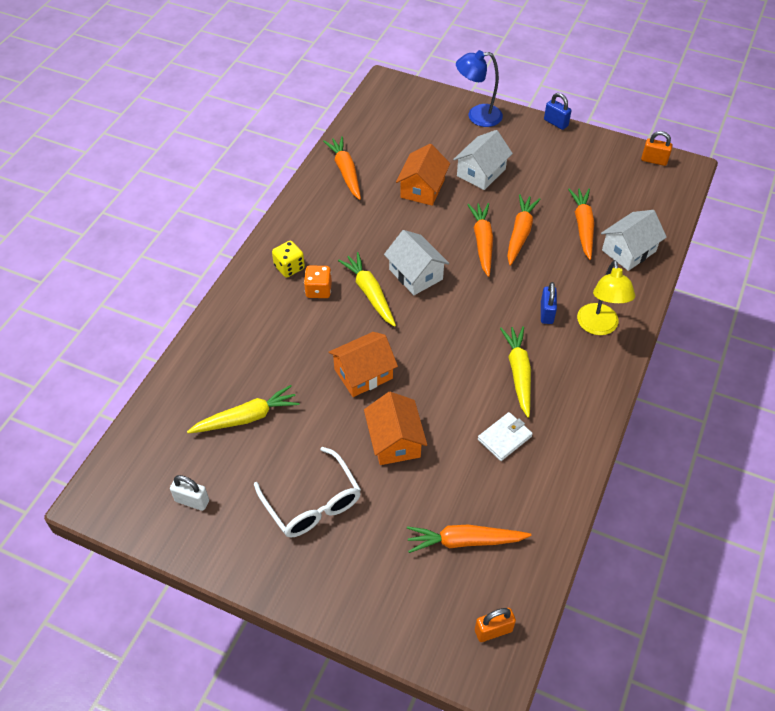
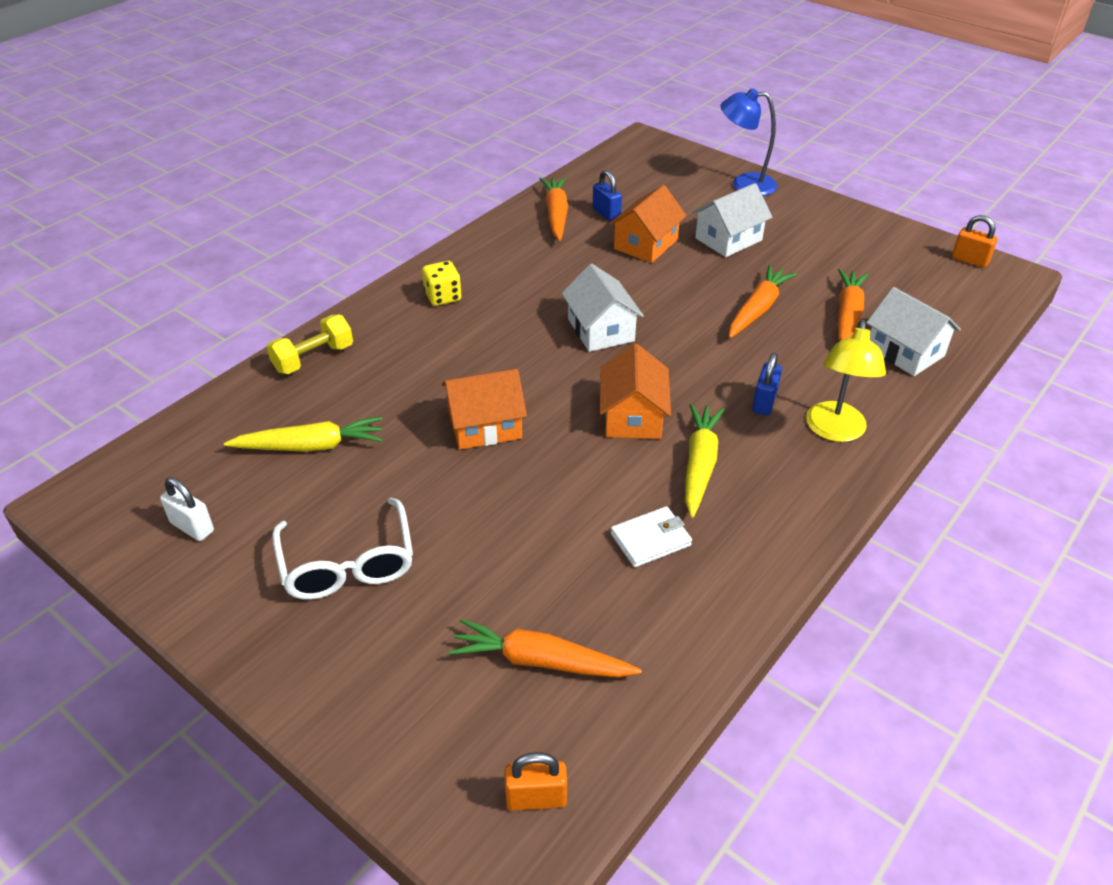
camera: 15 degrees right, 10 degrees down
(215, 343) = (313, 358): none -> yellow dumbbell
(318, 290) = (468, 326): orange dice -> none
(370, 293) = (532, 340): yellow carrot -> none
(394, 441) = (493, 512): orange house -> orange house (632, 416)
(482, 242) = (703, 311): orange carrot -> none
(556, 123) = (845, 204): blue padlock -> blue padlock (606, 214)
(628, 251) = (905, 352): white house -> white house turned 75 degrees clockwise

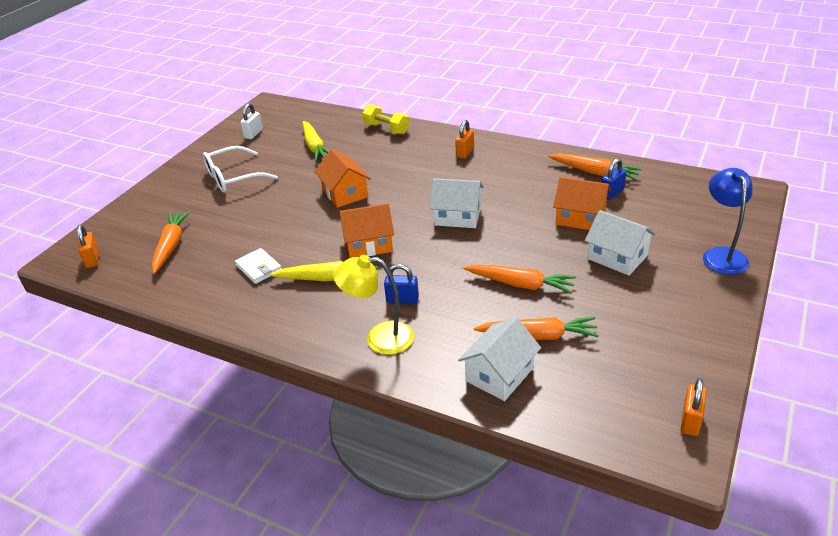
camera: 80 degrees right, 5 degrees down
(443, 297) = (465, 152): yellow dice -> orange padlock
(556, 214) = (594, 172): orange carrot -> orange carrot turned 45 degrees clockwise
(601, 330) = (457, 216): white house -> white house turned 45 degrees clockwise

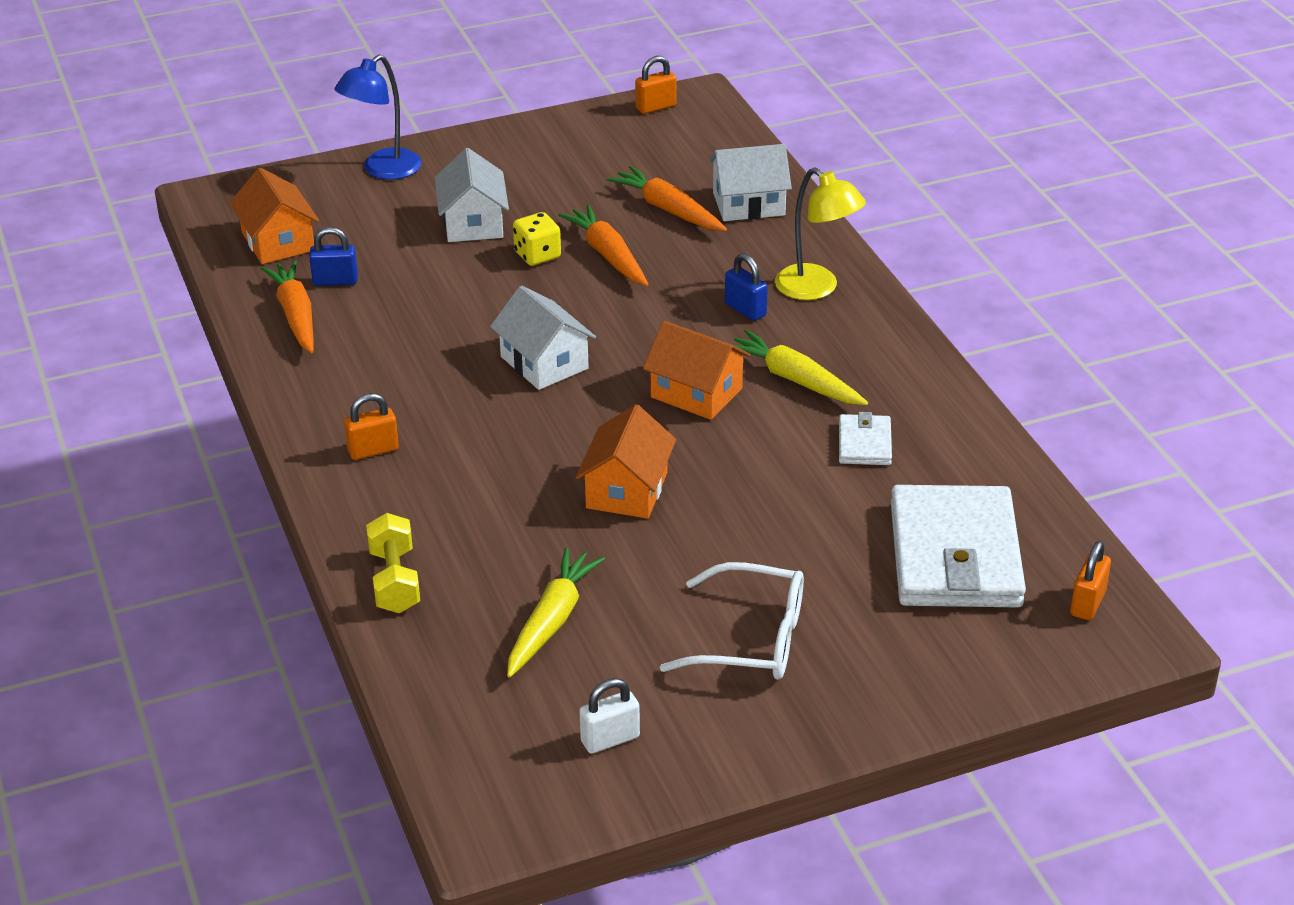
camera: 140 degrees left, 0 degrees up
(171, 246) = (955, 555): orange carrot -> white wallet
(553, 261) = (537, 255): none -> yellow dice
(580, 218) = (424, 277): orange house -> orange house (278, 241)

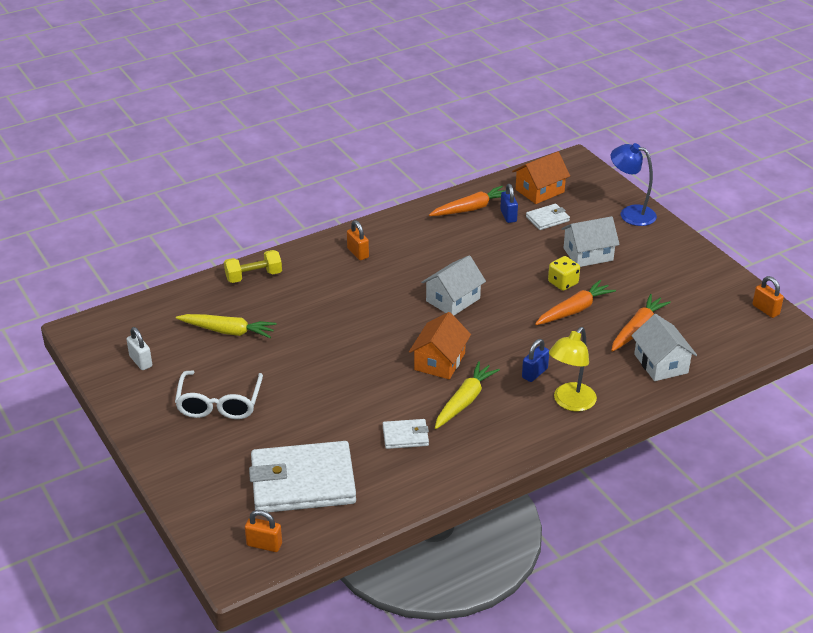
camera: 80 degrees right, 0 degrees up
(362, 245) = (547, 219): none -> white wallet
(626, 490) = (341, 344): orange house -> none

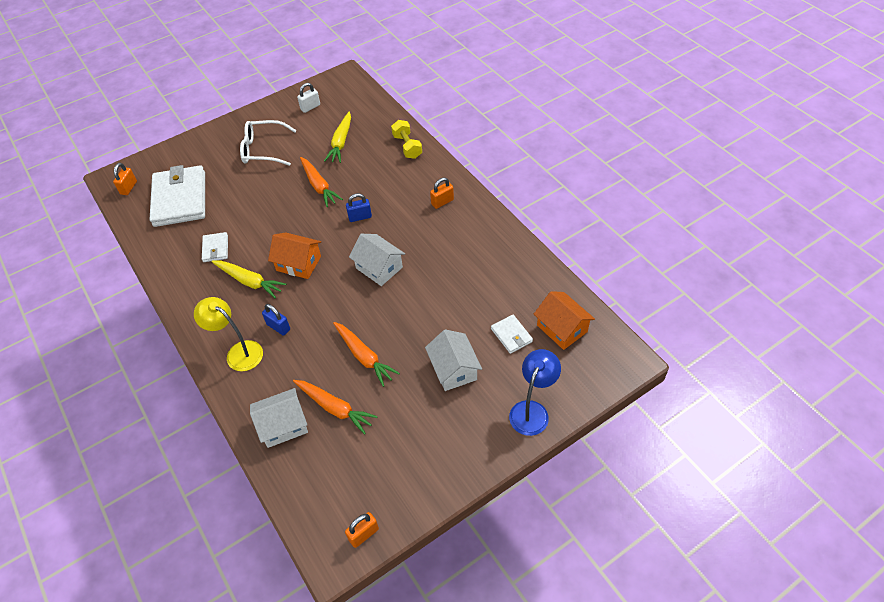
camera: 90 degrees right, 15 degrees up
(471, 209) = (520, 274): orange carrot -> orange carrot (319, 186)
(508, 216) = (512, 303): blue padlock -> blue padlock (360, 217)
(563, 283) = (405, 348): yellow dice -> none

